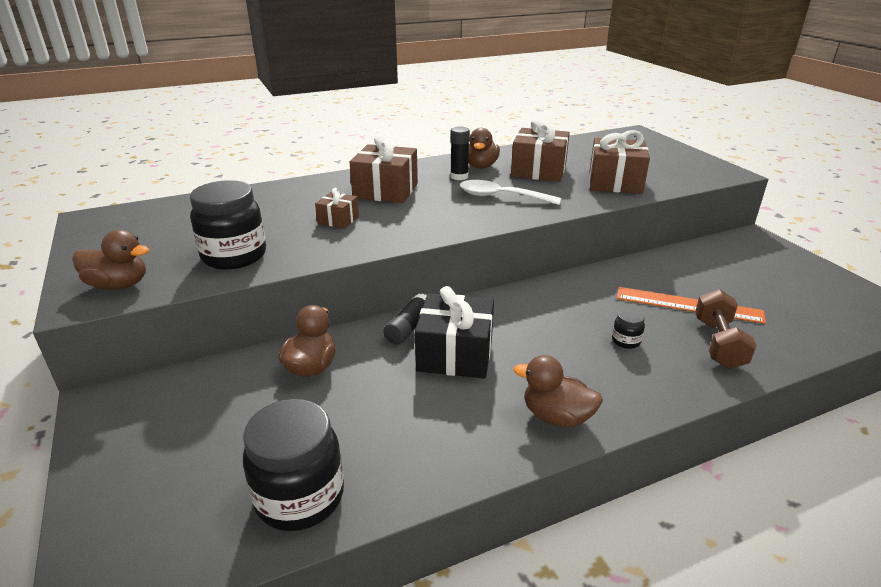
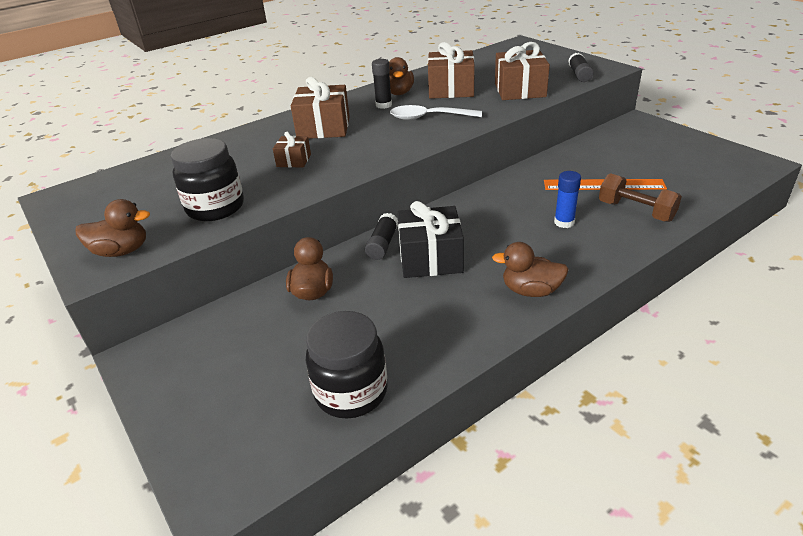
camera: 10 degrees left, 5 degrees up
(626, 341) = (564, 222): black jar -> blue glue stick
(690, 175) = (579, 75): none -> black glue stick
(718, 343) = (635, 211): brown dumbbell -> brown dumbbell turned 45 degrees counterclockwise

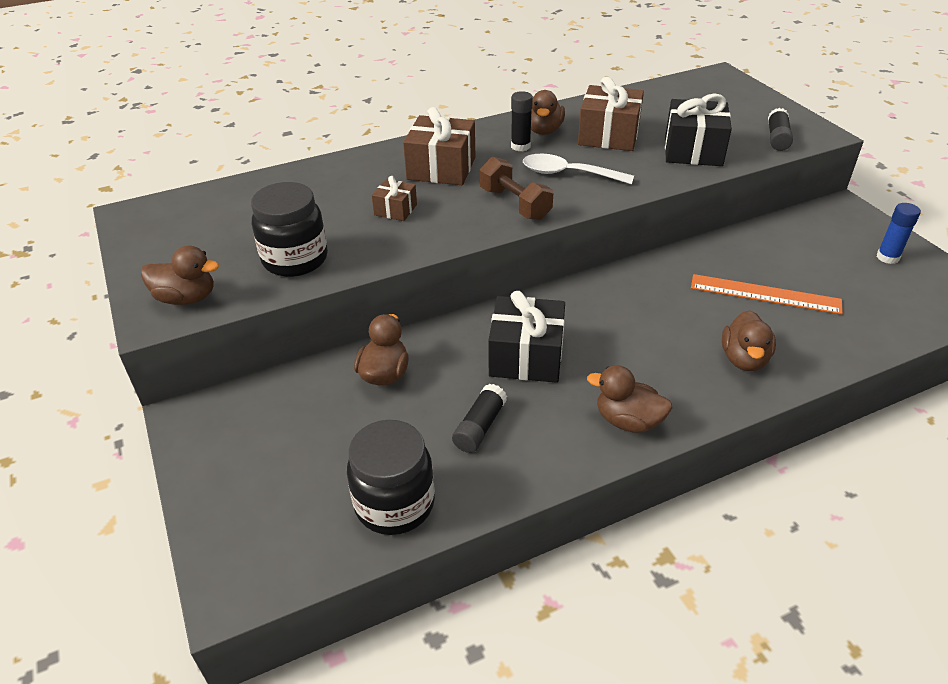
camera: 10 degrees right, 5 degrees up
(382, 244) = (477, 328): black glue stick -> black glue stick (480, 427)
(520, 90) = (693, 150): brown gift -> black gift
(564, 222) = (698, 338): blue glue stick -> blue glue stick (887, 257)
(605, 231) = (744, 359): none -> brown duck
(635, 211) = (791, 338): brown dumbbell -> brown dumbbell (515, 204)

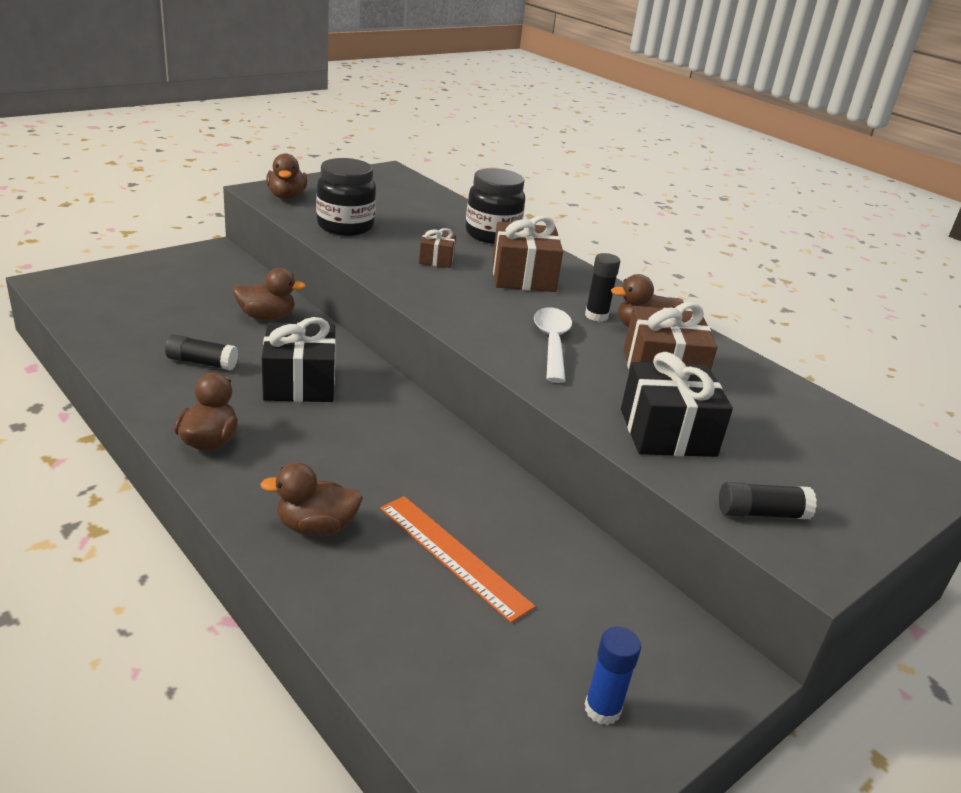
camera: 70 degrees right, 10 degrees down
(394, 504) = (117, 331): black jar -> black jar (492, 235)
(515, 204) = (472, 314): brown dumbbell -> none
(765, 294) = (453, 555): orange ruler -> orange ruler turned 45 degrees counterclockwise

